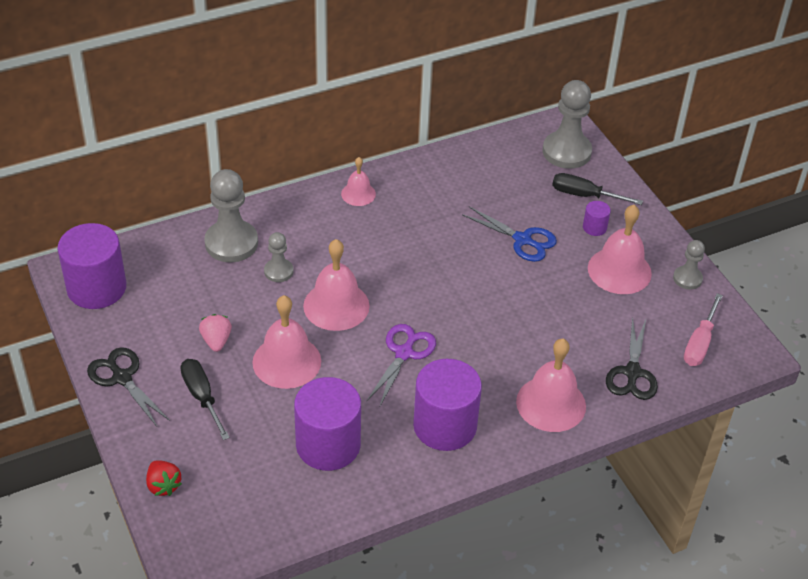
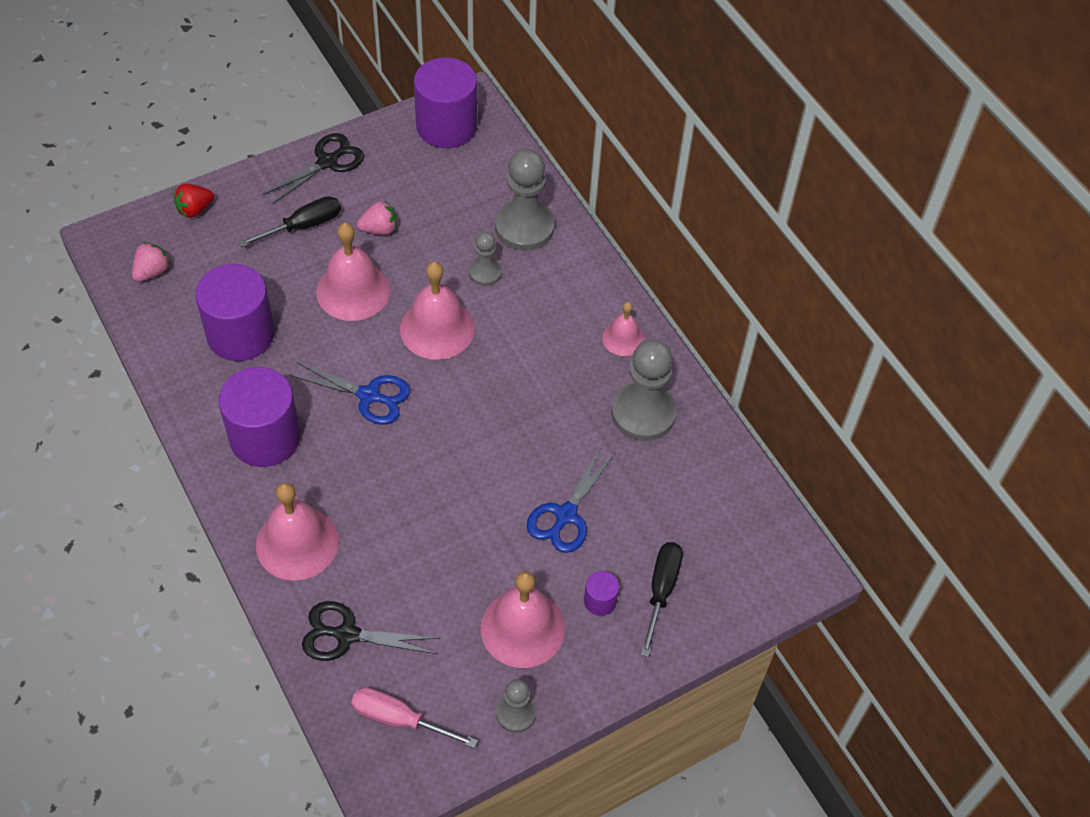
camera: 85 degrees right, 10 degrees up
(241, 519) = (152, 272): none -> pink strawberry
(404, 353) = (369, 396): purple scissors -> blue scissors
(566, 152) = (746, 571): grey pawn -> grey pawn (643, 413)

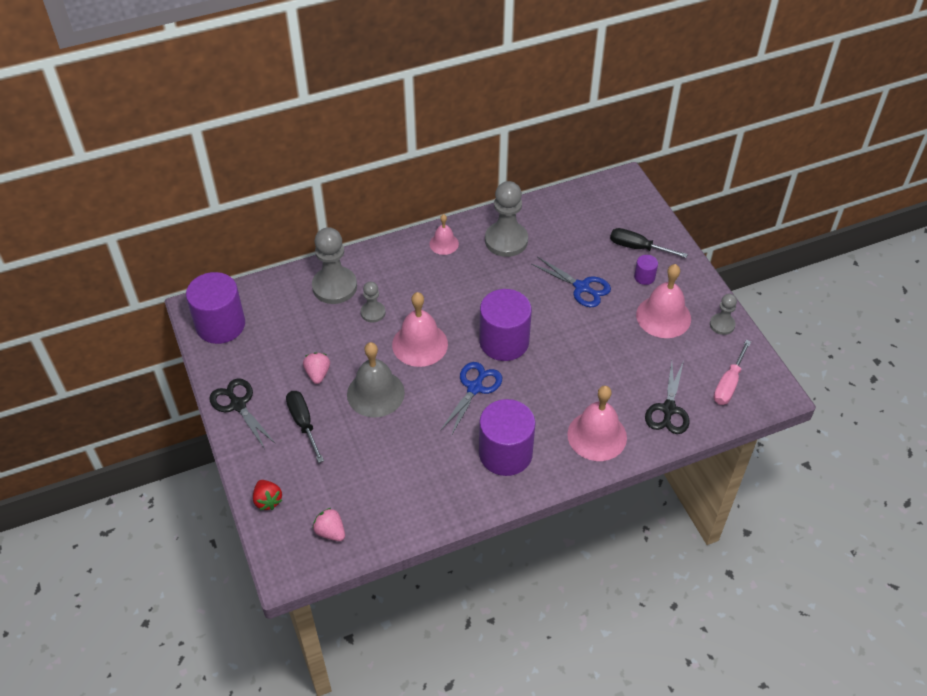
camera: 80 degrees left, 5 degrees down
(241, 334) = (406, 468): purple cylinder -> purple cylinder (504, 342)
(353, 291) = (375, 393): pink bell -> grey bell

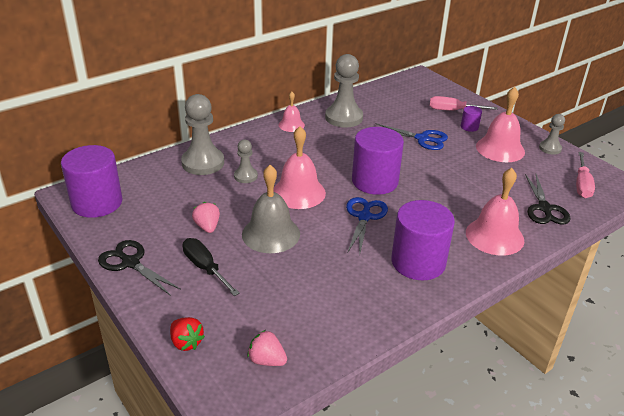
camera: 15 degrees left, 15 degrees down
(637, 247) = (452, 110): black screwdriver -> pink screwdriver

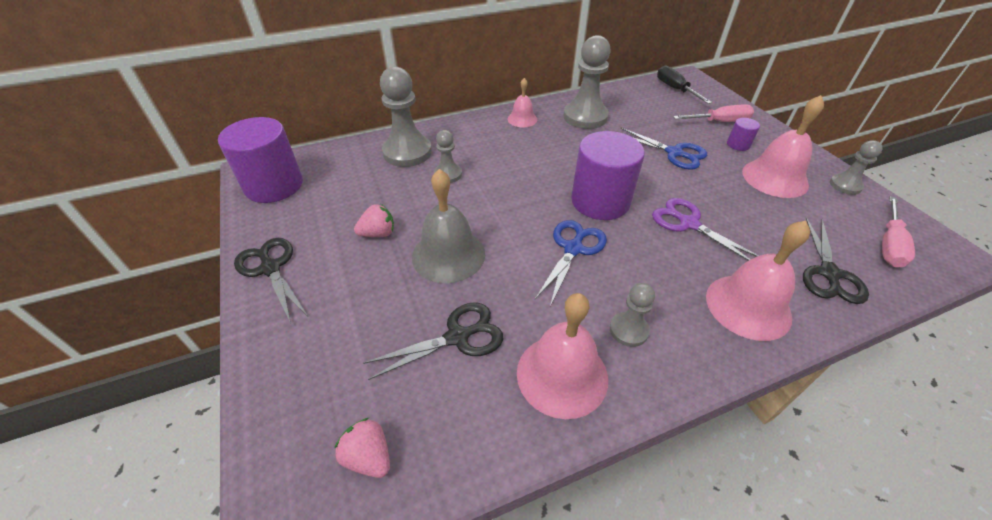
camera: 15 degrees right, 10 degrees up
(186, 342) = (279, 401): red strawberry -> none
(205, 268) = (351, 290): black screwdriver -> black screwdriver (675, 89)
(207, 227) = (378, 233): pink strawberry -> pink strawberry turned 75 degrees clockwise
(298, 192) = (502, 203): pink bell -> pink bell (562, 375)
(299, 285) = (457, 337): none -> black scissors
(418, 262) = (628, 330): purple cylinder -> grey pawn
(444, 188) = (688, 223): none -> purple scissors
(452, 110) = (720, 122): pink screwdriver -> pink screwdriver turned 150 degrees clockwise

